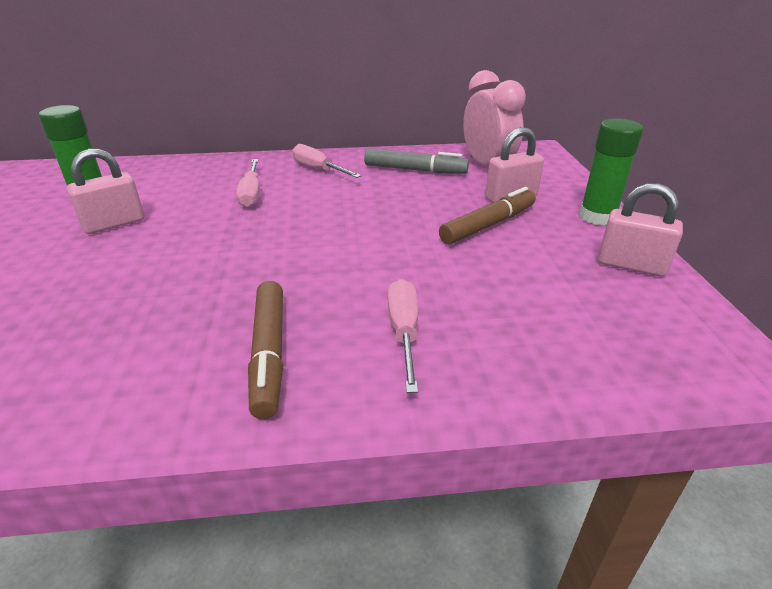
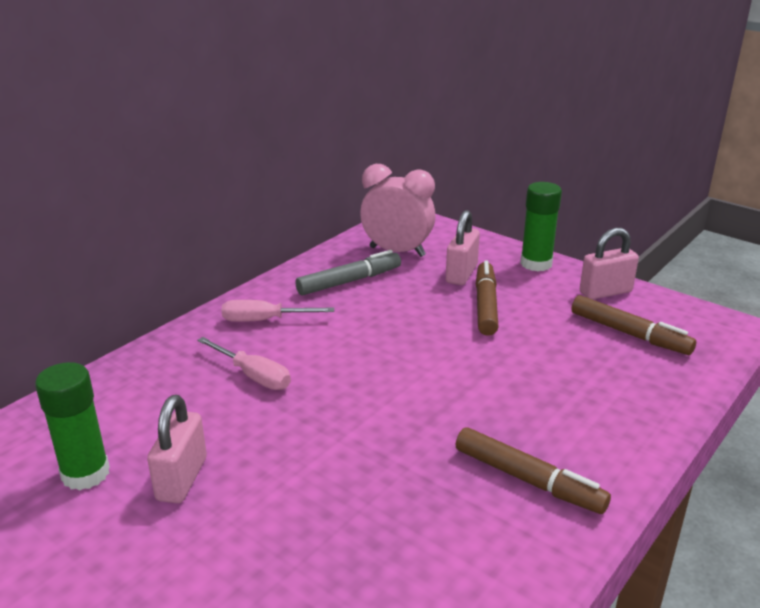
camera: 45 degrees left, 5 degrees down
(404, 332) = (571, 412): pink screwdriver -> none
(589, 308) = (629, 334): none -> brown marker

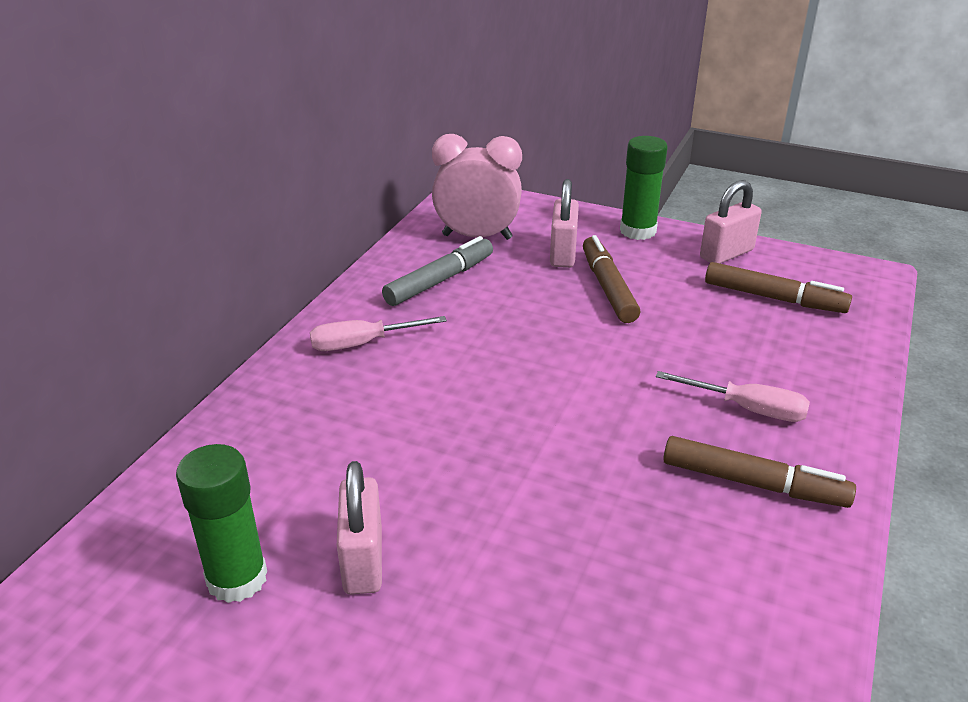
camera: 15 degrees left, 5 degrees up
(253, 376) = (385, 415): pink screwdriver -> pink screwdriver (747, 409)

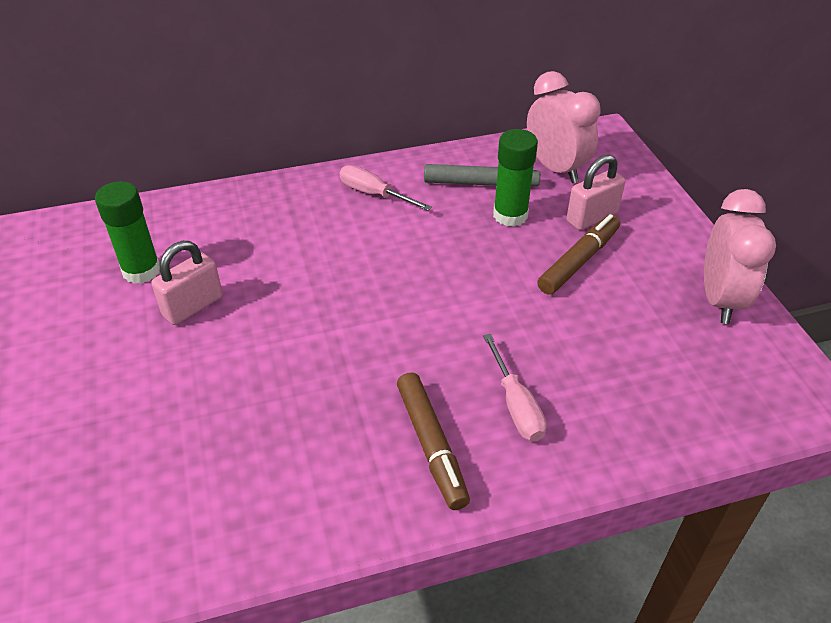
camera: 50 degrees right, 10 degrees up
(638, 231) = (681, 236): green glue stick -> green glue stick (510, 215)
(726, 254) = (719, 299): pink padlock -> pink clock
(774, 298) = (690, 356): brown marker -> none

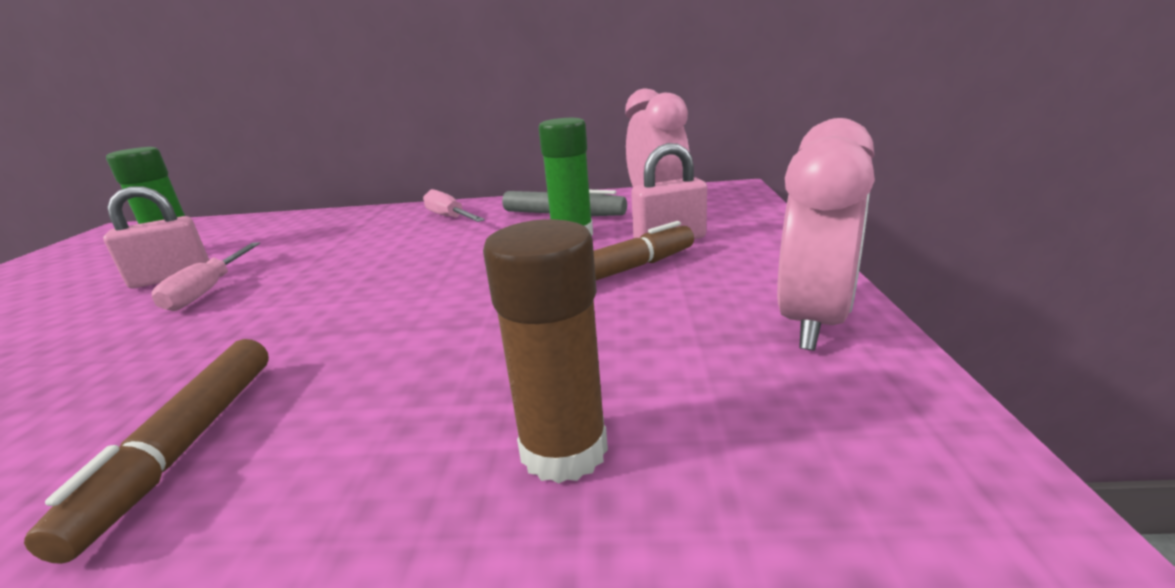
camera: 20 degrees right, 20 degrees down
(516, 405) = (370, 413): pink screwdriver -> pink screwdriver (208, 290)
(637, 408) = (564, 450): none -> brown glue stick

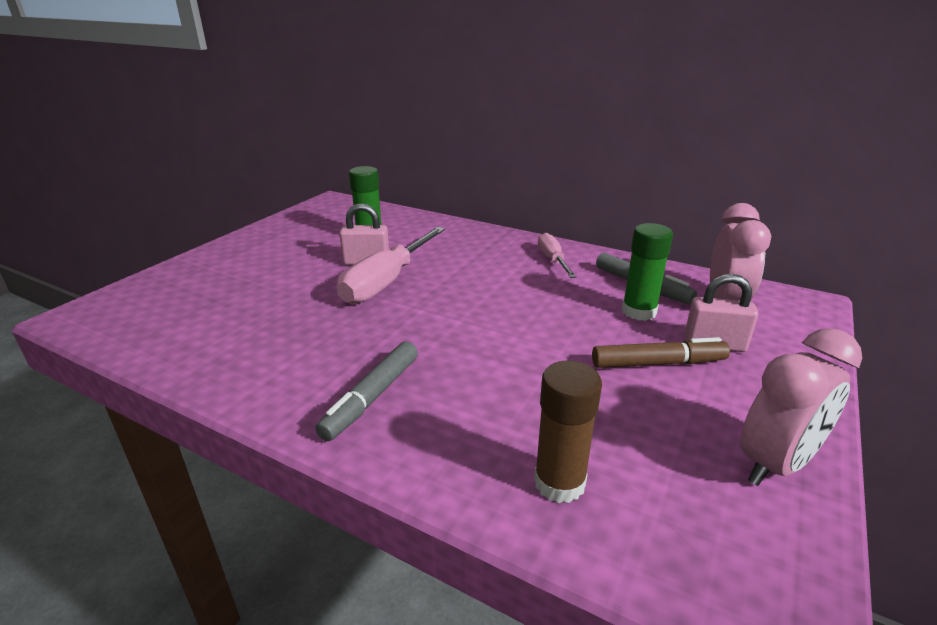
camera: 25 degrees right, 5 degrees up
(184, 446) = (372, 397): brown marker -> grey marker
(208, 290) = (387, 282): pink screwdriver -> pink screwdriver, size x1.77

